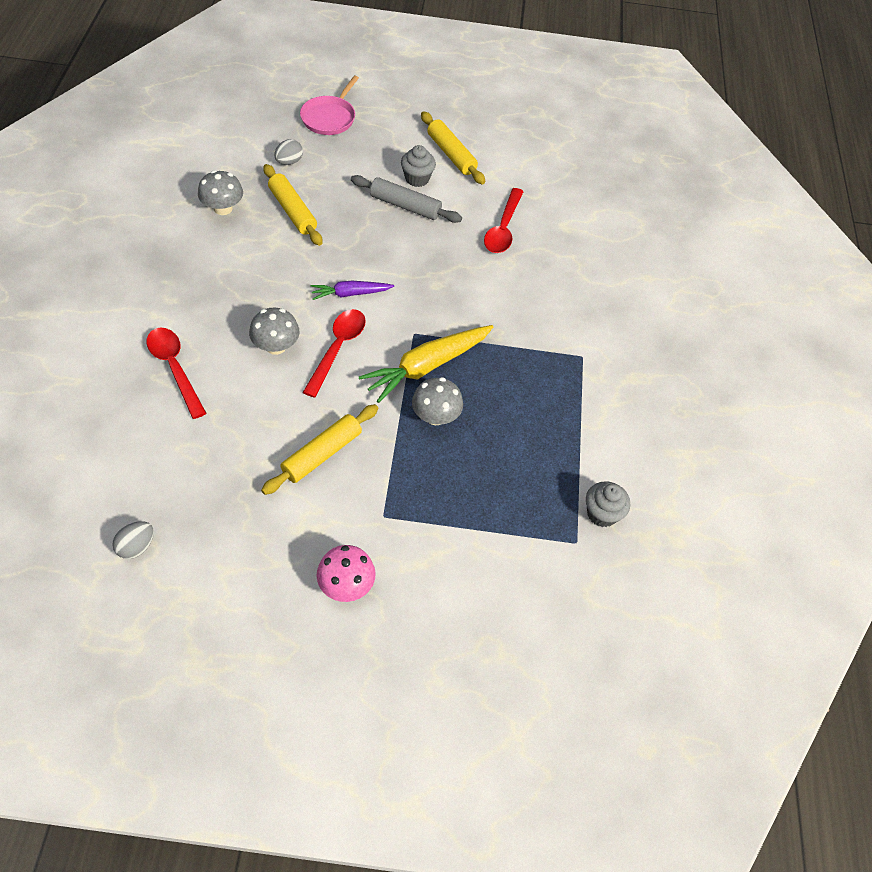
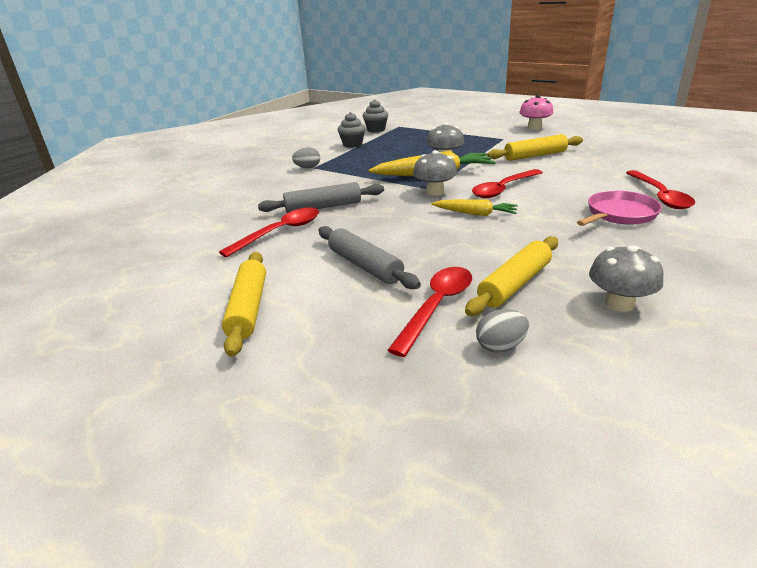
camera: 145 degrees left, 25 degrees down
(136, 547) = (668, 143): grey egg -> grey egg (307, 168)
(276, 346) = (560, 196): grey mushroom -> grey mushroom (435, 192)
(292, 211) = (514, 284): yellow rolling pin -> yellow rolling pin turned 45 degrees clockwise
(329, 118) = (390, 412): pink pan -> pink pan (619, 214)
(336, 181) = (437, 306): none -> red spoon
(350, 294) = (475, 213): purple carrot -> yellow carrot
(417, 178) = (324, 289): grey cupcake -> grey cupcake (352, 144)
(498, 274) = (323, 207): none -> grey rolling pin

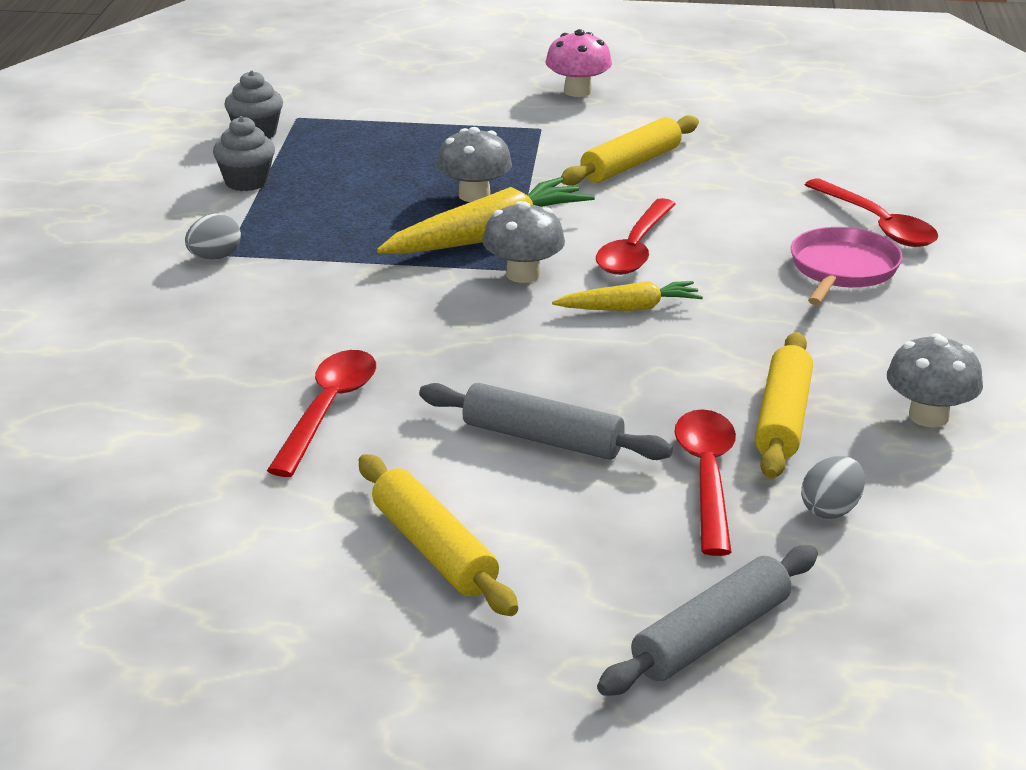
camera: 30 degrees left, 0 degrees up
(323, 207) = (351, 343): grey rolling pin -> grey rolling pin (711, 637)

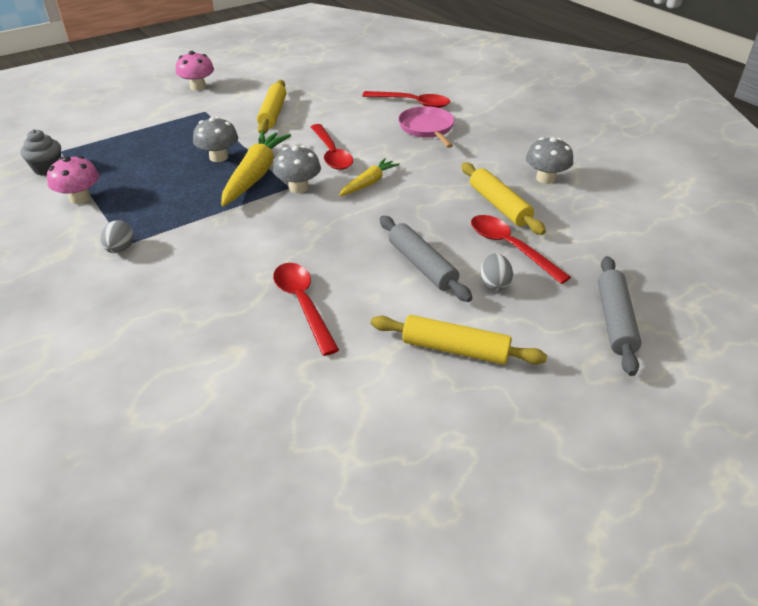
camera: 40 degrees left, 10 degrees up
(246, 182) = (80, 198): grey cupcake -> pink mushroom
(542, 439) = (422, 265): grey rolling pin -> grey rolling pin turned 75 degrees clockwise
(831, 510) = (572, 237): grey egg -> grey egg (494, 284)

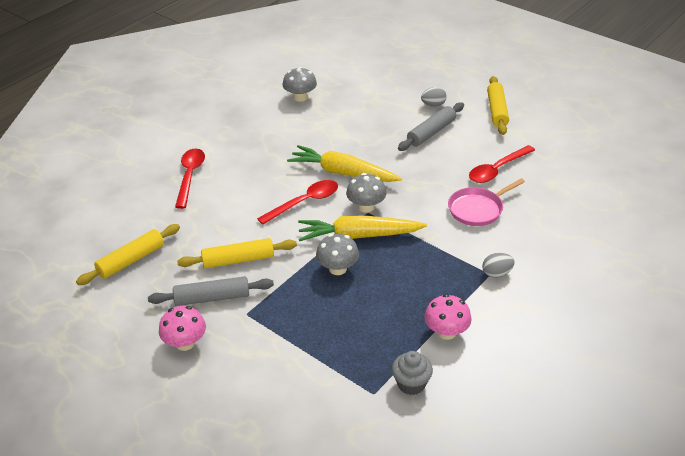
camera: 105 degrees left, 0 degrees up
(369, 183) = (343, 173): yellow carrot -> yellow carrot, size x1.74
(427, 128) = (239, 160): pink pan -> pink pan (477, 209)
(499, 205) = (346, 112): yellow rolling pin -> yellow rolling pin (131, 260)
(510, 247) = (393, 103): red spoon -> none
(615, 320) = (441, 66): grey rolling pin -> grey rolling pin (212, 298)

